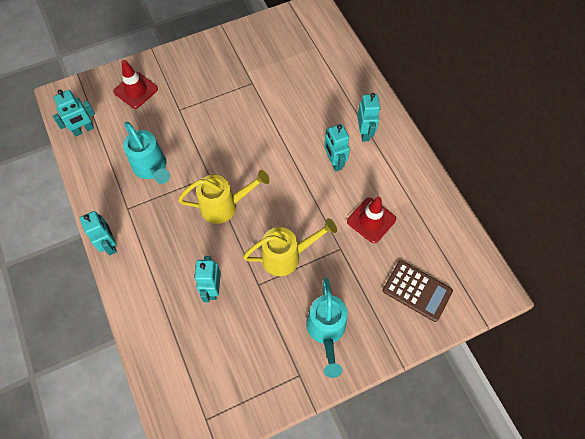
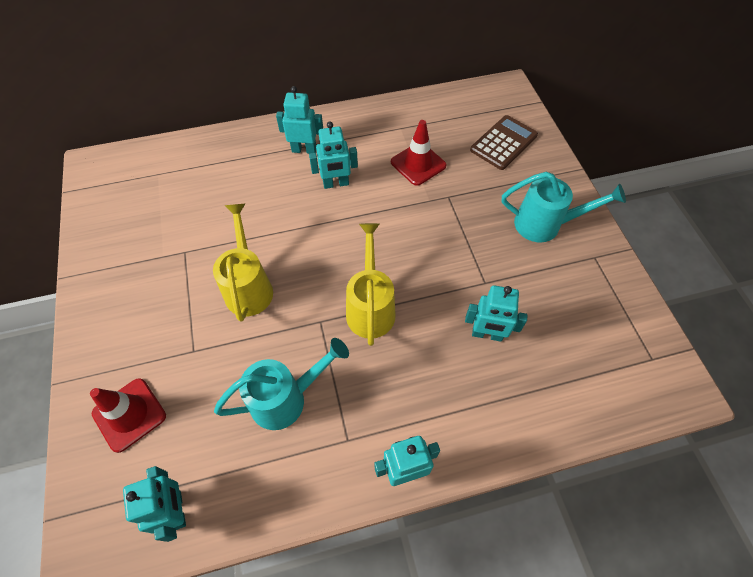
camera: 80 degrees left, 5 degrees down
(286, 256) = (452, 248): yellow watering can -> yellow watering can (249, 287)

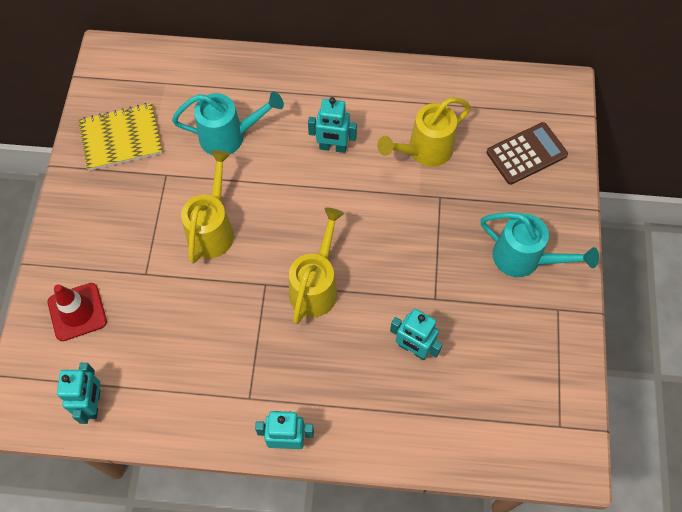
camera: 20 degrees right, 5 degrees up
(128, 232) = (121, 138): none -> yellow notebook
(285, 399) = (210, 344): turquoise watering can -> turquoise watering can (229, 136)
(304, 150) = (315, 99): turquoise robot -> none
(418, 164) = (425, 150): red traffic cone -> yellow watering can

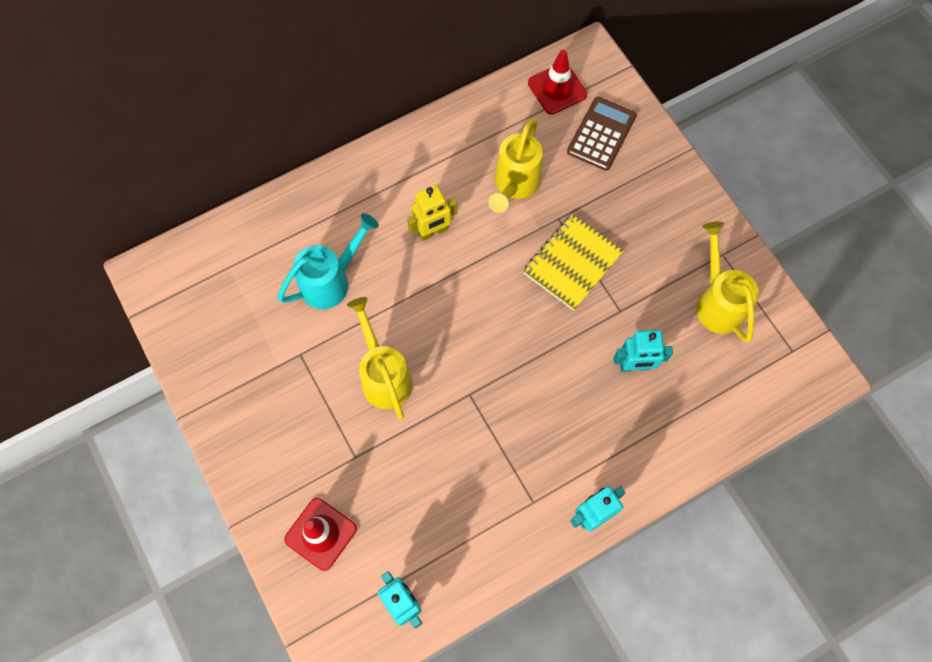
camera: 35 degrees left, 5 degrees up
(121, 138) = (229, 347): yellow notebook -> yellow notebook (572, 263)
(316, 287) = (514, 367): yellow watering can -> yellow watering can (717, 302)
(333, 147) = (433, 232): turquoise robot -> yellow robot
(516, 99) = (557, 89): none -> red traffic cone
(524, 259) = (665, 228): turquoise watering can -> none

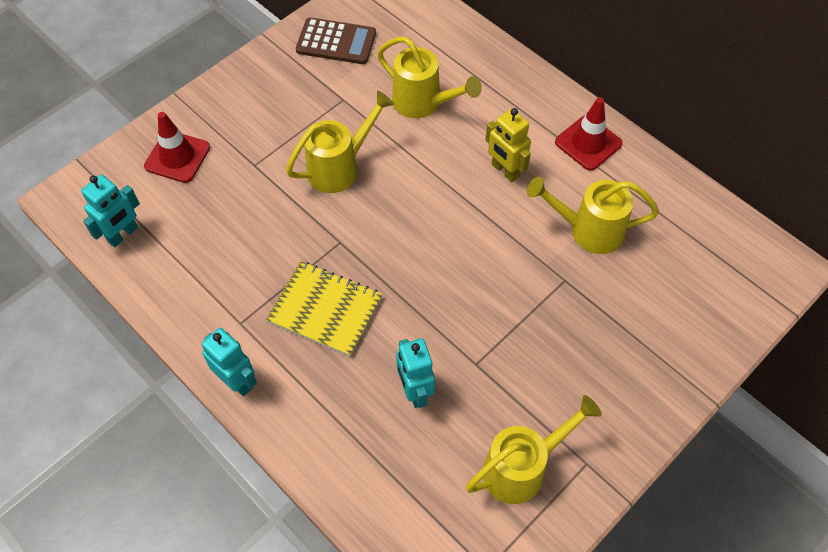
camera: 75 degrees right, 10 degrees down
(330, 281) = (422, 103): turquoise watering can -> yellow watering can
(557, 89) = (726, 245): red traffic cone -> red traffic cone (588, 143)
(572, 263) = (516, 304): yellow notebook -> yellow notebook (325, 310)
(601, 134) = (689, 301): brown calculator -> brown calculator (336, 42)

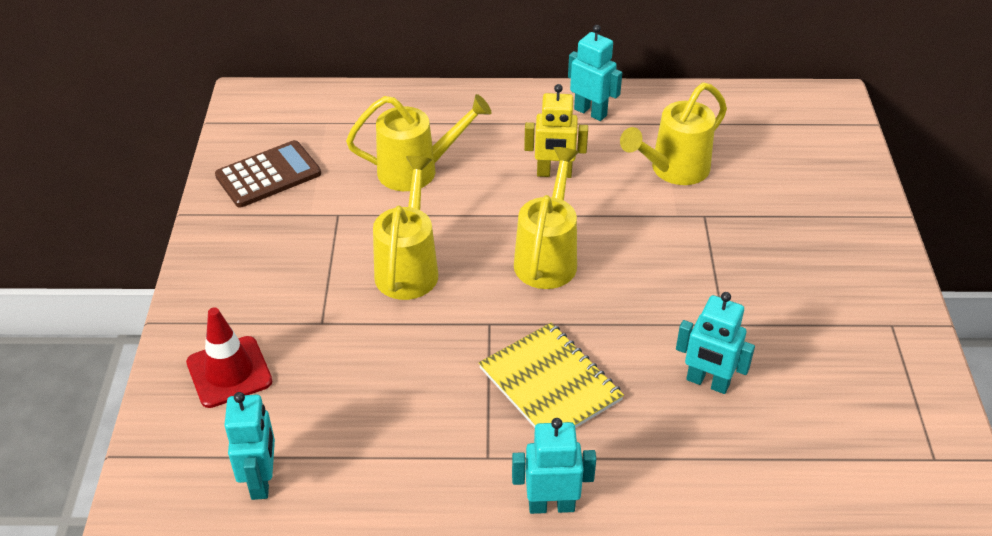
camera: 45 degrees left, 15 degrees down
(325, 310) = (550, 384): yellow notebook -> yellow notebook turned 75 degrees clockwise
(521, 468) = (856, 367): yellow watering can -> yellow watering can (547, 258)
(588, 143) = (590, 112): red traffic cone -> turquoise robot

